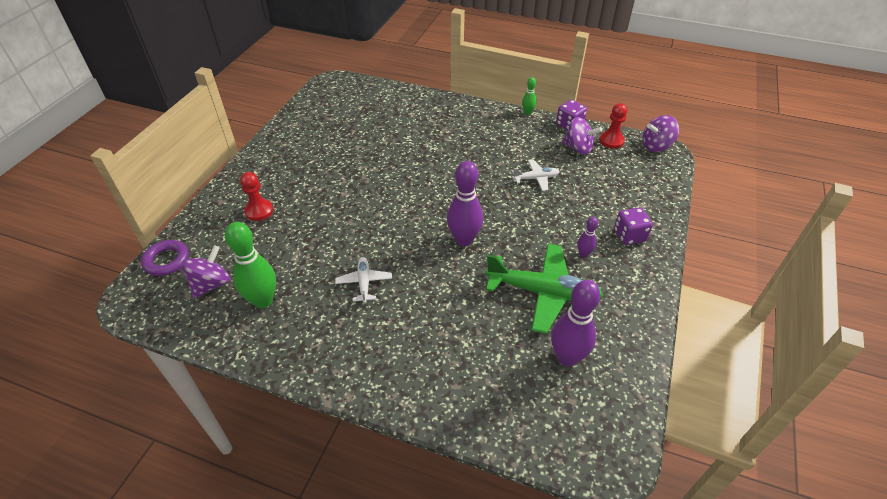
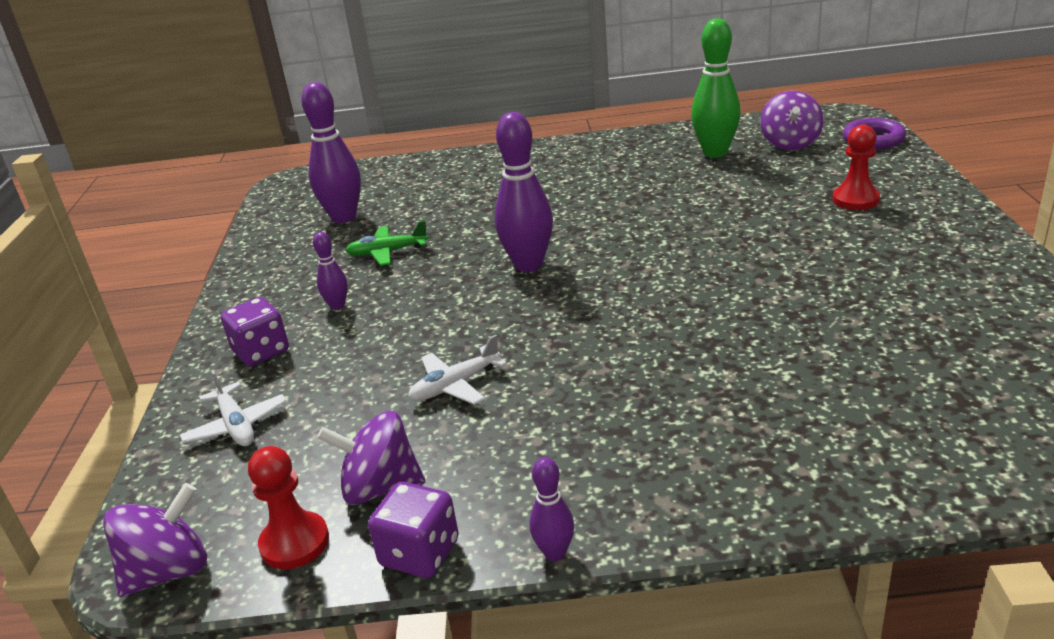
camera: 160 degrees right, 15 degrees down
(364, 283) = (621, 194): white plane -> white plane (236, 425)
(527, 112) = (555, 553): green bowling pin -> purple bowling pin
(543, 292) = (387, 252): green plane -> green plane, size x0.51

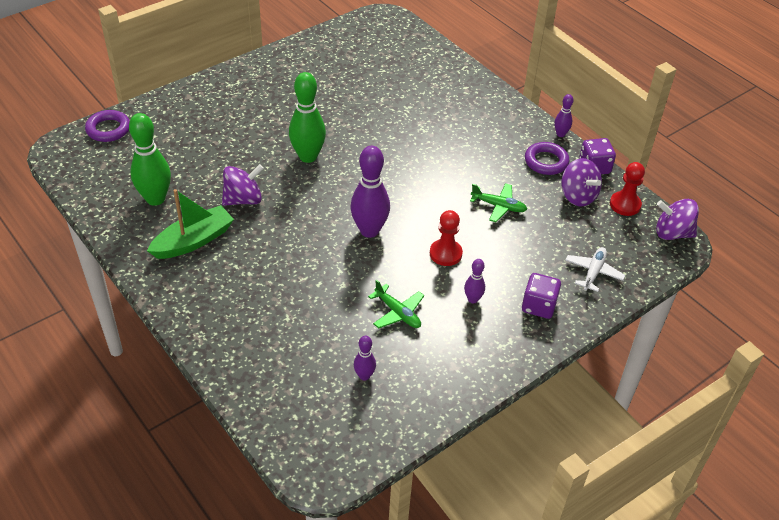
camera: 130 degrees left, 15 degrees up
(344, 217) = (364, 376): purple bowling pin -> purple bowling pin, size x0.50
(455, 385) = (499, 206): white plane -> green plane
(498, 488) = (546, 162): none -> purple ring
(625, 164) = (193, 241): none -> green boat
(717, 252) = (308, 156): none -> green bowling pin
(790, 143) = (127, 165): purple spinning top -> purple spinning top (243, 199)
(855, 200) = (212, 120): red pawn -> red pawn (445, 254)

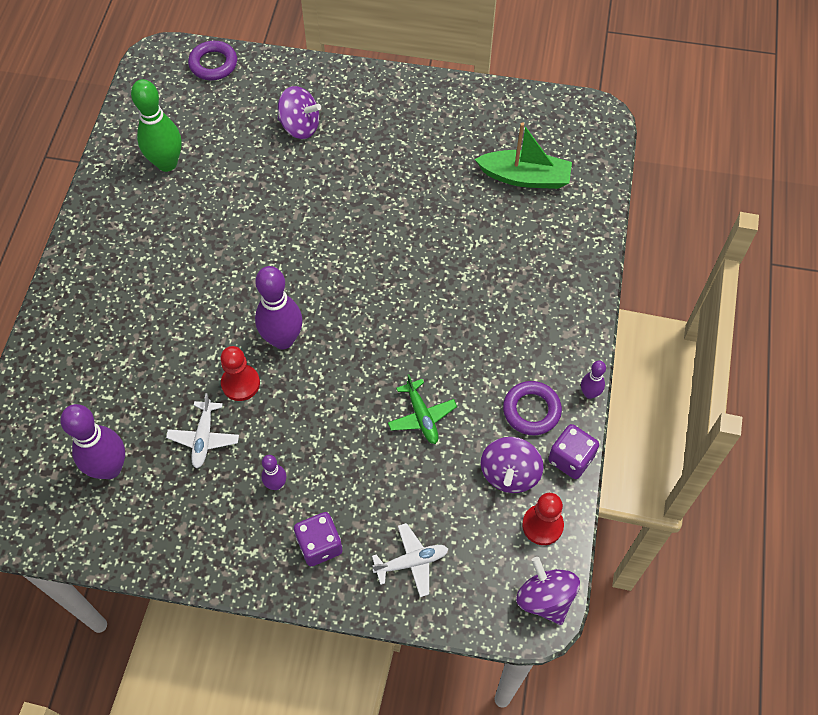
camera: 50 degrees right, 15 degrees up
(193, 241) = (145, 228): green boat -> green boat (525, 177)
(243, 199) = (227, 220): purple spinning top -> purple spinning top (300, 126)
(308, 156) = (329, 220): green bowling pin -> none
(364, 376) = (110, 468): purple bowling pin -> purple bowling pin, size x1.99
(398, 313) = (204, 438): green plane -> white plane
(445, 254) = (313, 420): red pawn -> red pawn (240, 383)

